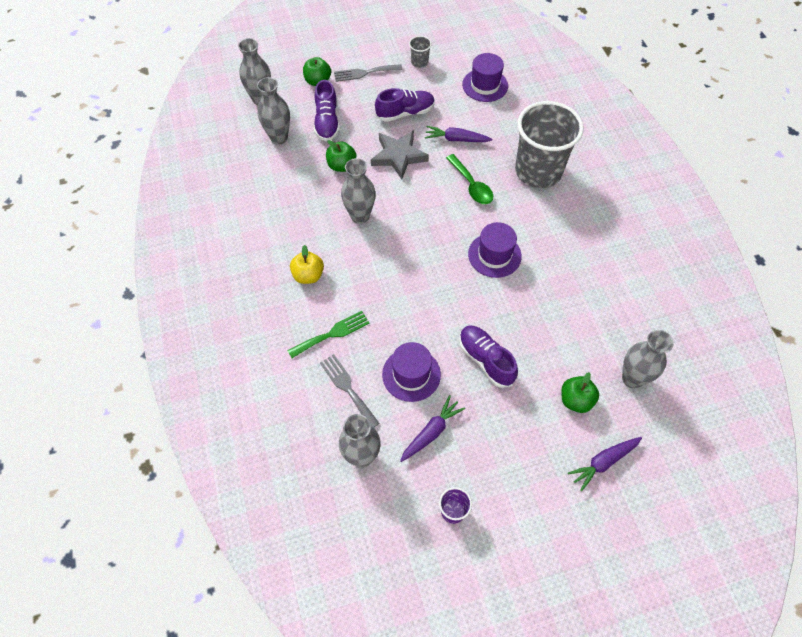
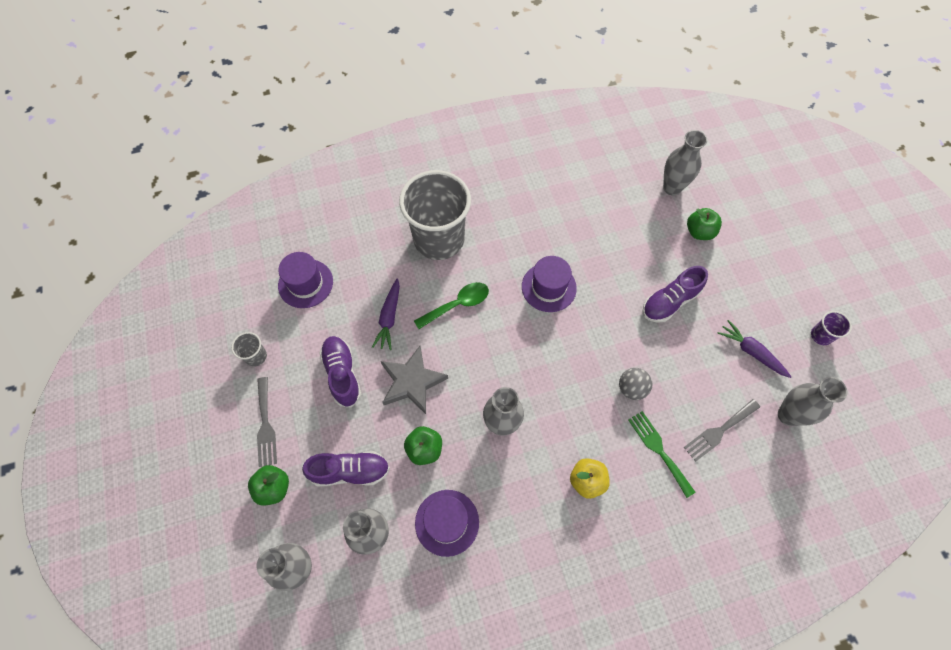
camera: 90 degrees left, 5 degrees up
(391, 317) = (631, 388): none -> grey ball
(411, 374) = (695, 369): purple hat -> purple hat (447, 522)
(603, 462) = (752, 218): purple carrot -> none

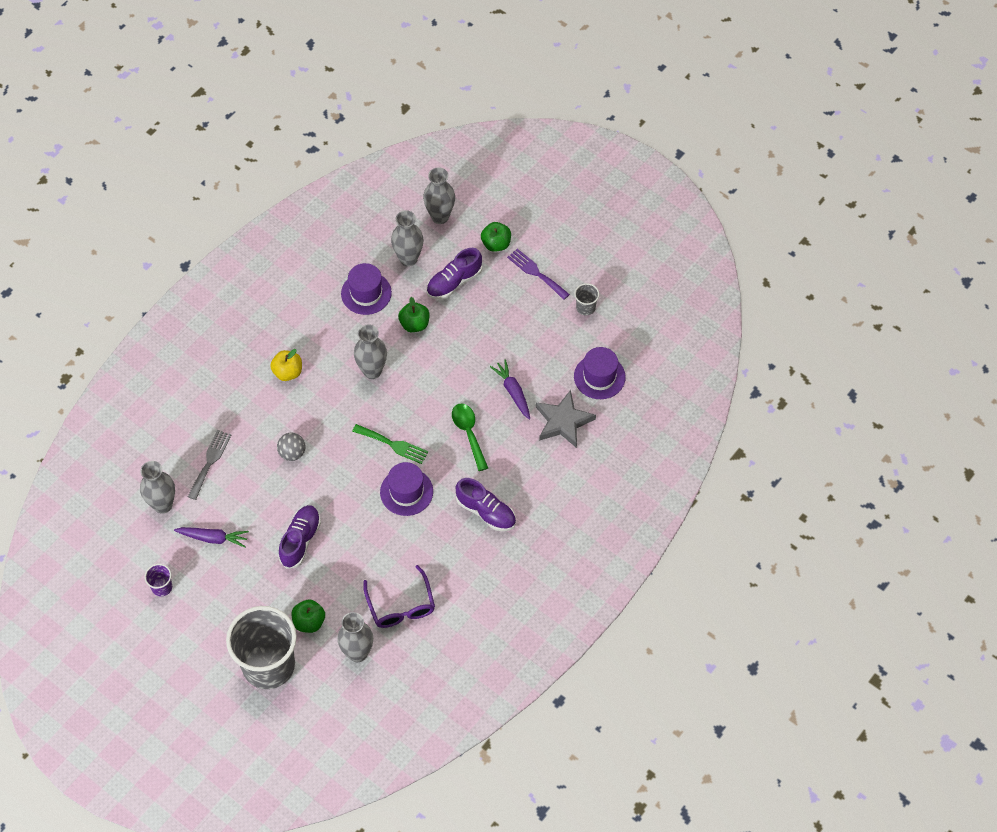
camera: 145 degrees right, 5 degrees down
(265, 425) = (536, 273): grey fork -> purple fork
(342, 374) = (513, 334): purple shoe -> purple shoe (486, 511)
(412, 382) = (458, 359): grey star -> grey star (563, 421)
(439, 239) = (525, 476): grey cup -> grey cup (268, 665)
(457, 305) = (468, 433): green spoon -> green spoon turned 135 degrees clockwise
(614, 201) = (401, 605): none -> purple glasses
(659, 450) = (248, 422): green fork -> green fork (393, 444)

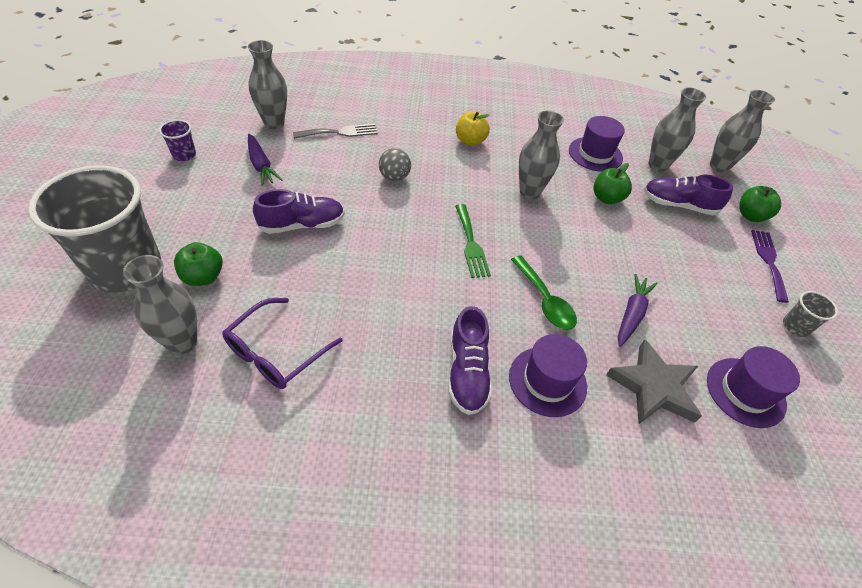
camera: 50 degrees right, 10 degrees down
(406, 492) = (427, 282): purple hat -> purple hat (547, 381)
(468, 433) = (545, 300): green spoon -> green spoon turned 120 degrees clockwise

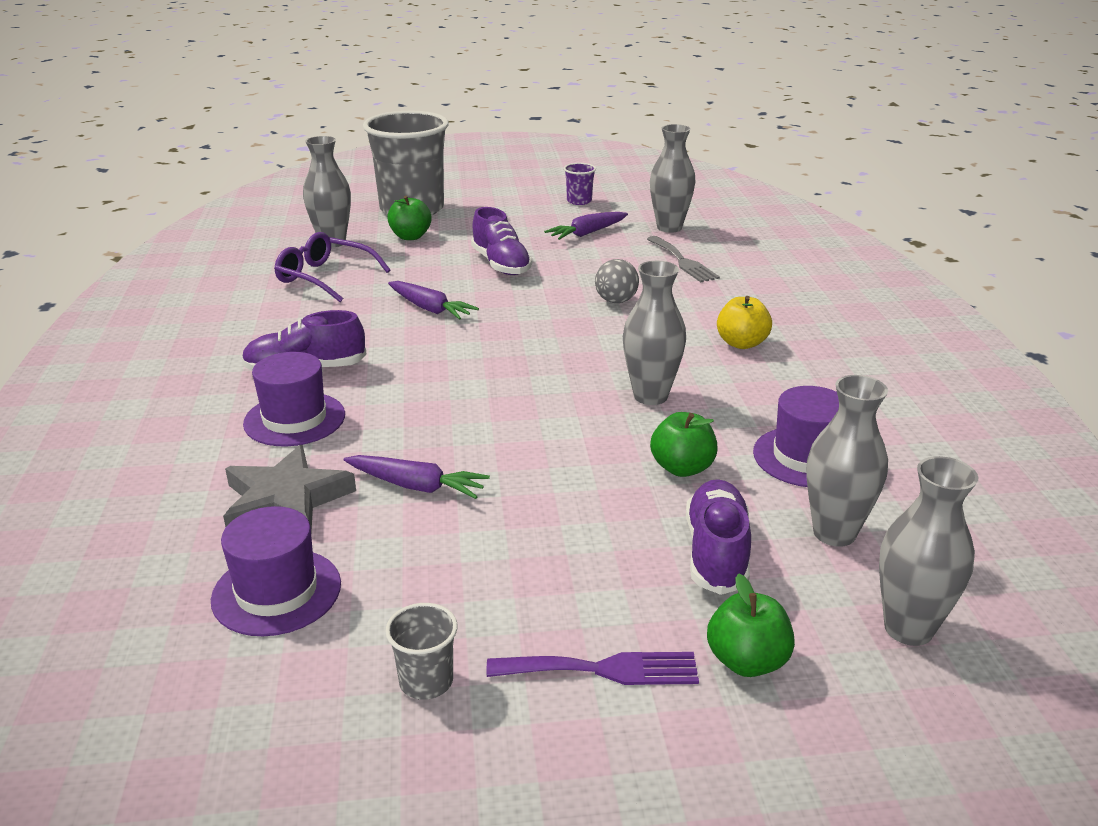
camera: 85 degrees right, 20 degrees down
(375, 280) = (430, 309): none -> purple carrot
(471, 244) = (513, 358): green fork -> none
(545, 300) = (426, 414): green spoon -> none

